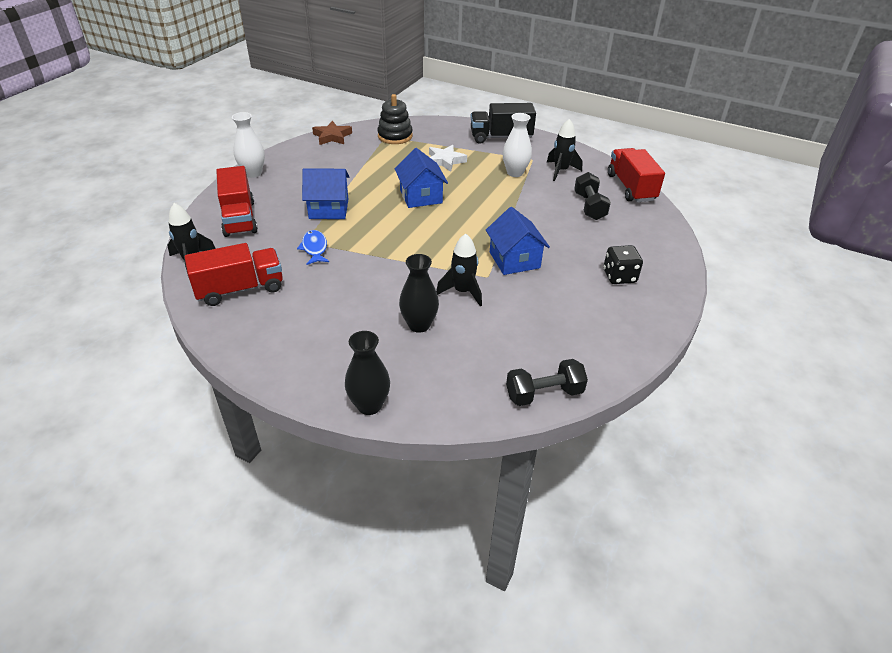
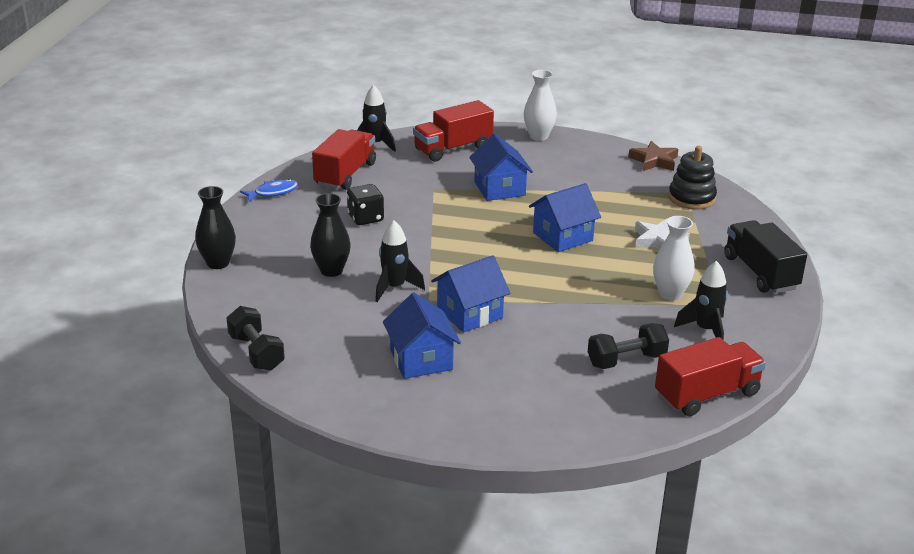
camera: 75 degrees right, 10 degrees down
(240, 289) = (345, 174): red truck -> red truck turned 120 degrees counterclockwise
(314, 248) = (425, 195): blue fish -> blue fish (273, 192)
(573, 296) = (421, 360): none -> blue house
(619, 276) = (476, 392): black dice -> black dice (365, 218)

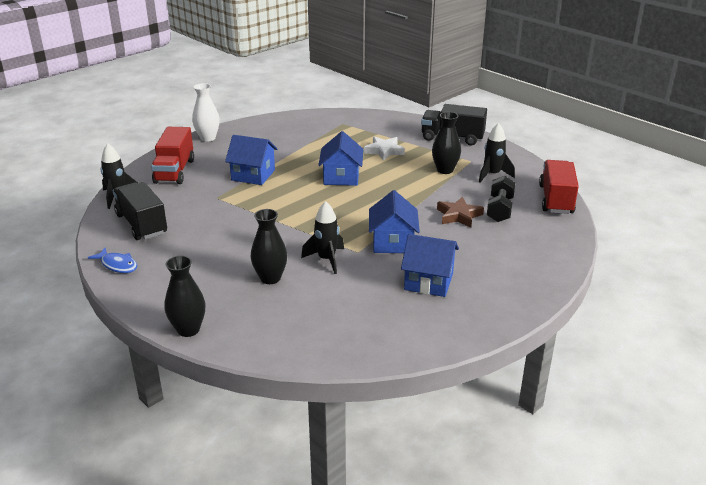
camera: 55 degrees left, 0 degrees up
(256, 352) = (344, 353): black dumbbell -> none
(273, 192) = (117, 265): blue fish -> blue fish turned 120 degrees clockwise
(345, 174) = (141, 224): red truck -> black truck
(365, 218) = (217, 238): black dice -> none
(654, 161) = (294, 117): brown star -> brown star (458, 215)
(670, 294) = (445, 170): white vase -> black vase
(691, 198) = (351, 124): black stacking toy -> none

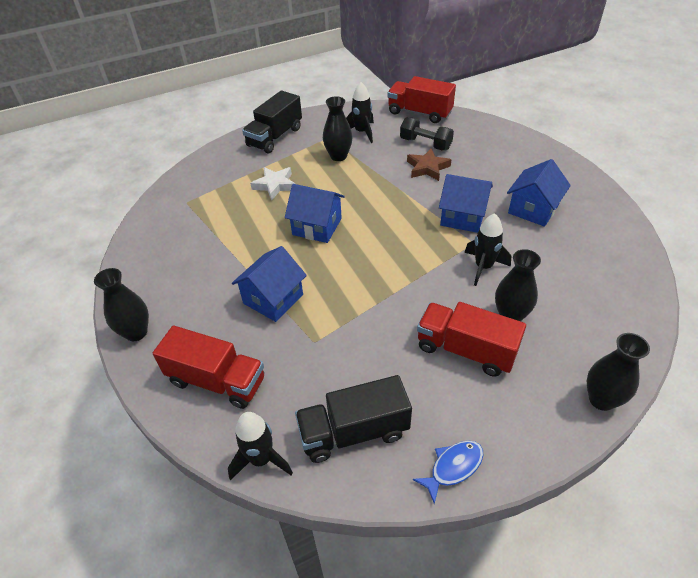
camera: 70 degrees left, 15 degrees up
(208, 138) = (136, 332): white vase -> black vase
(225, 260) = (465, 350): none -> red truck

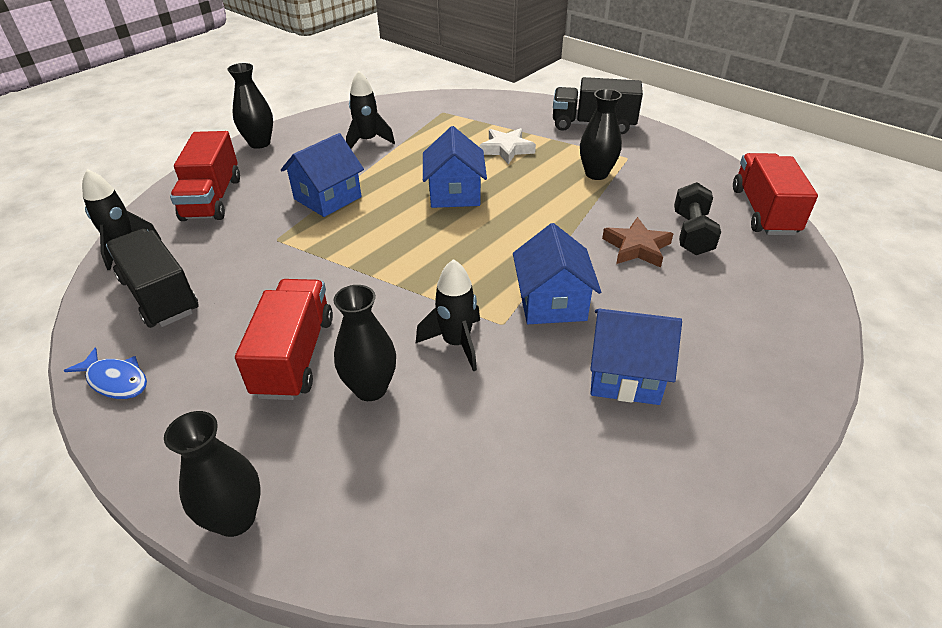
camera: 65 degrees right, 5 degrees down
(273, 299) = (327, 198): blue house -> blue house turned 60 degrees counterclockwise
(362, 132) = (663, 177): black rocket -> black rocket (368, 141)

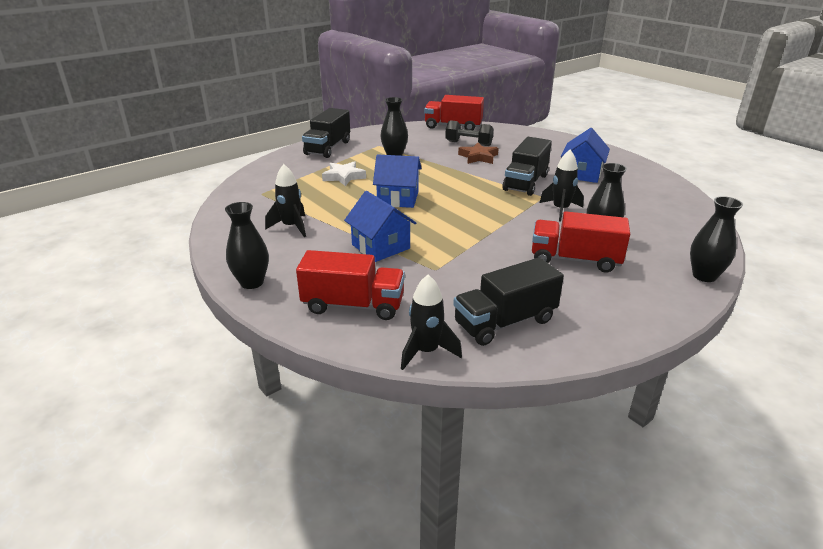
camera: 80 degrees left, 10 degrees down
(116, 380) = (607, 332): blue fish -> none
(552, 302) = (525, 182): blue house -> black truck

